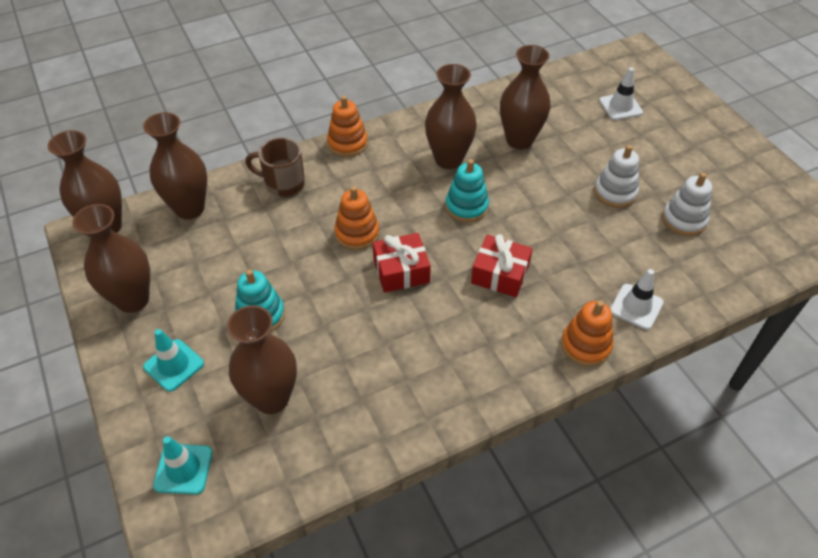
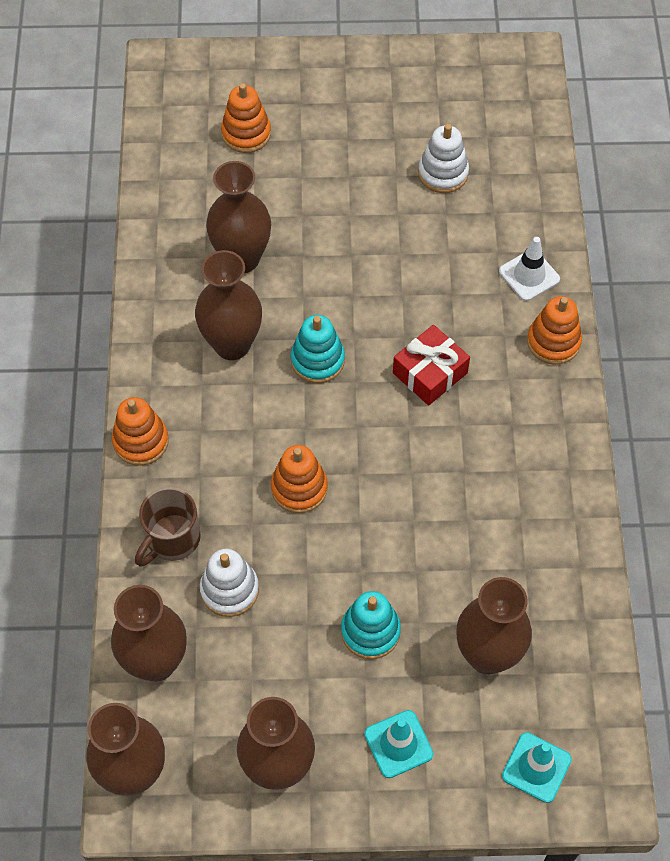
camera: 65 degrees left, 10 degrees up
(401, 271) = (378, 465): red gift -> none
(615, 192) = (373, 211): white stacking toy -> white stacking toy (229, 590)
(620, 107) = (246, 133): white traffic cone -> orange stacking toy

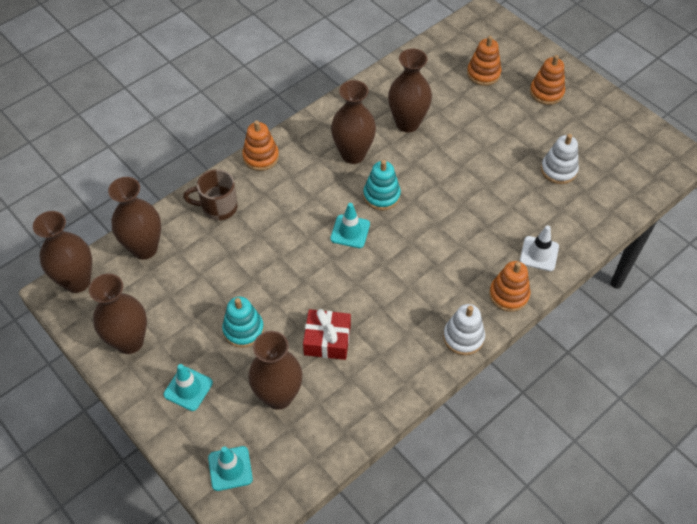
camera: 50 degrees right, 5 degrees down
(229, 590) = (212, 251): white stacking toy -> white stacking toy (463, 337)
(299, 488) = (298, 240): orange stacking toy -> orange stacking toy (546, 92)
(337, 427) = (350, 231): none -> turquoise traffic cone
(430, 373) = (426, 250): red gift -> red gift (327, 340)

